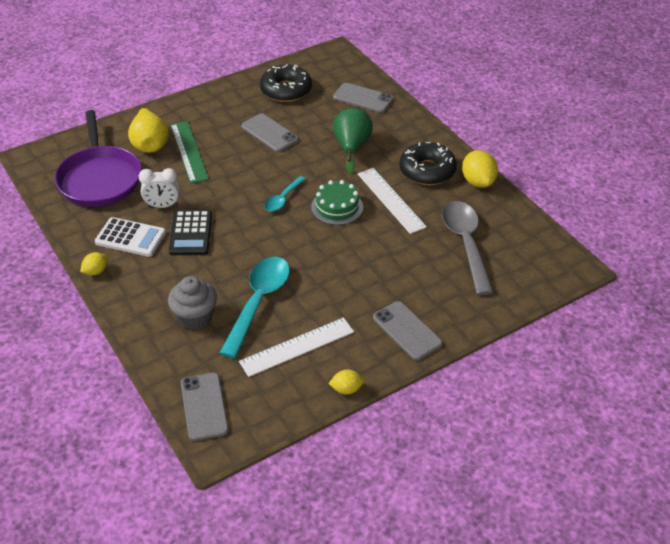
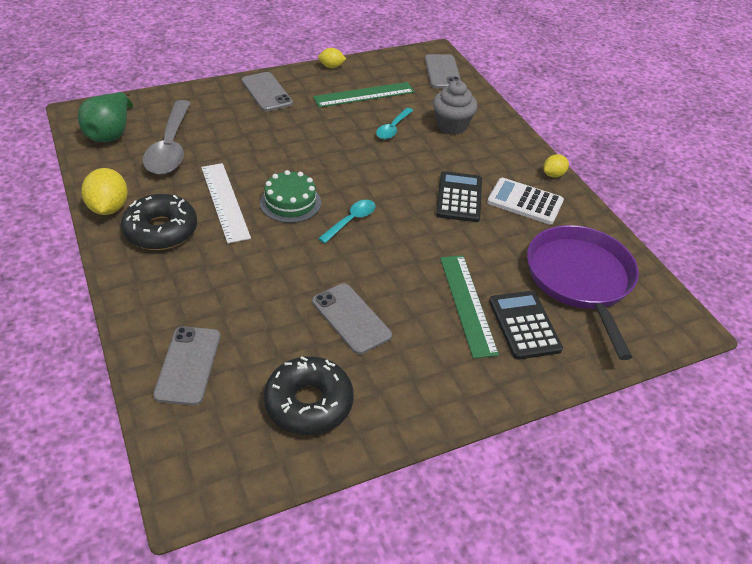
camera: 175 degrees left, 0 degrees up
(150, 144) = (524, 325): yellow pear -> black calculator
(162, 206) = (494, 232): white clock -> none
(258, 302) = (393, 128): turquoise spoon -> turquoise spoon, size x0.53
(297, 347) = (364, 95): white ruler -> green ruler
(352, 147) = (242, 278): green pear -> green pear (111, 133)
(363, 98) = (188, 365): grey phone -> grey phone turned 60 degrees clockwise

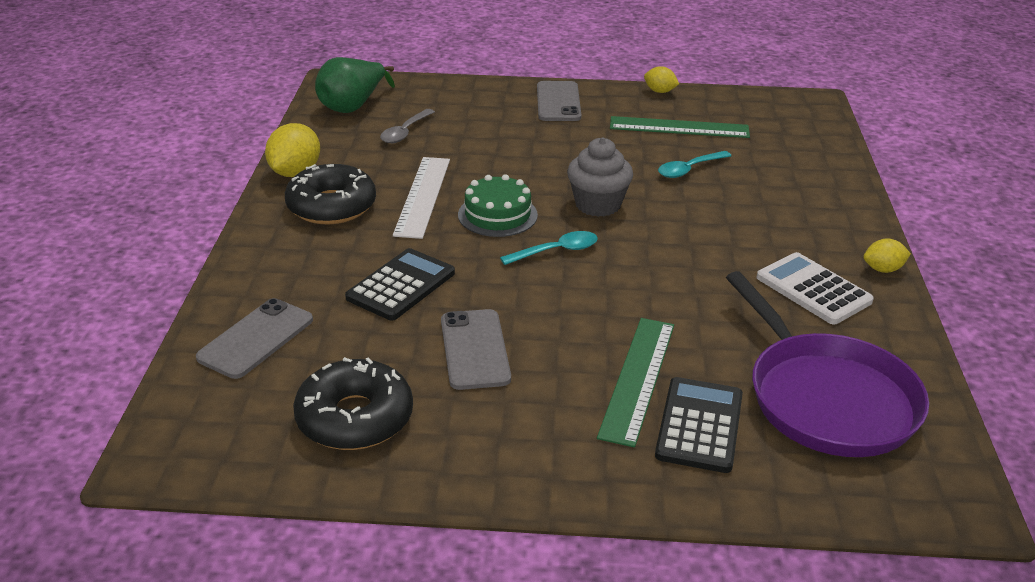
camera: 30 degrees right, 10 degrees down
(170, 147) = (405, 132): grey spoon -> grey spoon, size x0.53
(442, 72) = (807, 124): grey phone -> none
(451, 125) = (773, 183): grey cupcake -> grey cupcake (598, 205)
(459, 197) = (720, 262): black calculator -> black calculator (401, 285)
(580, 279) = (827, 398): purple pan -> purple pan turned 135 degrees clockwise

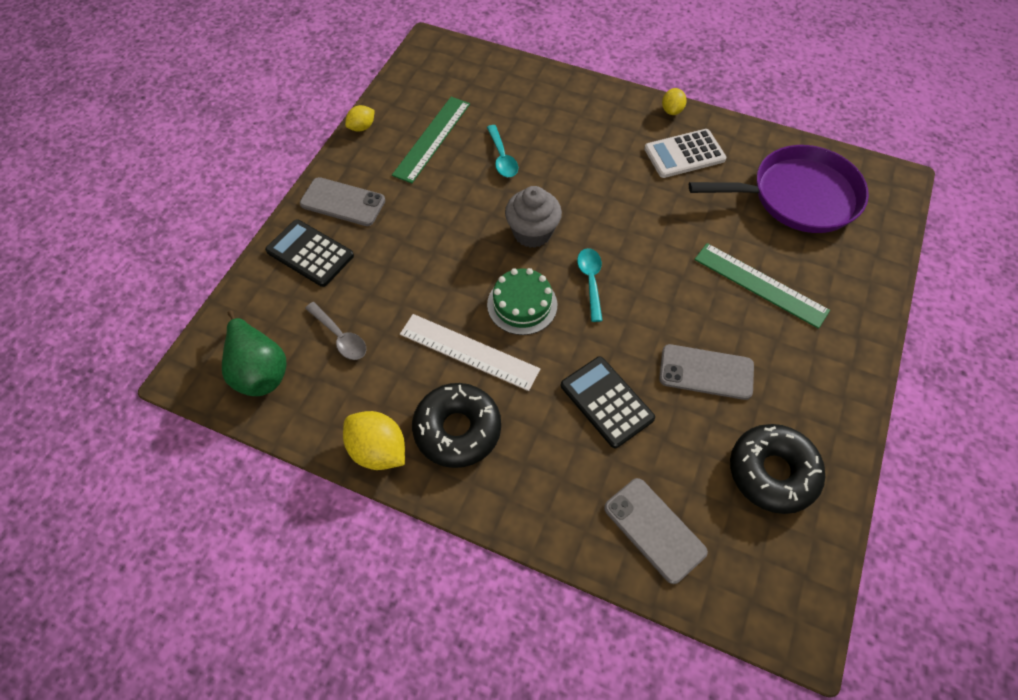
camera: 70 degrees left, 25 degrees up
(699, 425) = (813, 269): black calculator -> black calculator (310, 253)

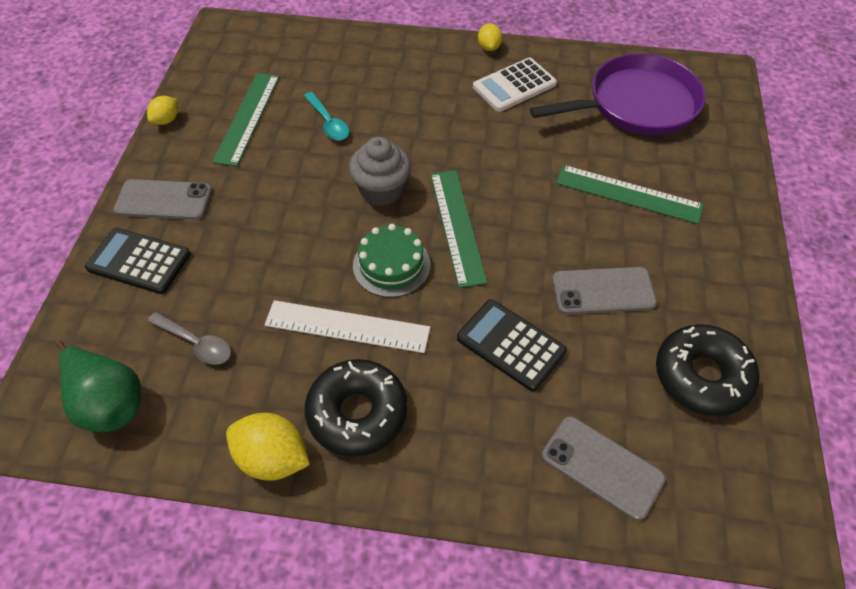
camera: 15 degrees left, 5 degrees down
(590, 281) = (457, 226): turquoise spoon -> green ruler

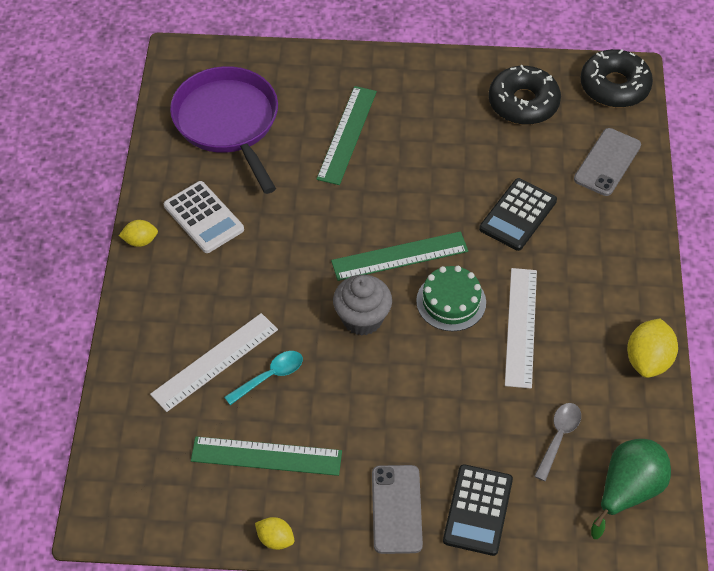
camera: 95 degrees left, 0 degrees up
(352, 89) = (215, 362): none -> white ruler
(357, 413) = (598, 310): black donut -> black donut (614, 86)
(603, 291) = (456, 156): grey phone -> none

